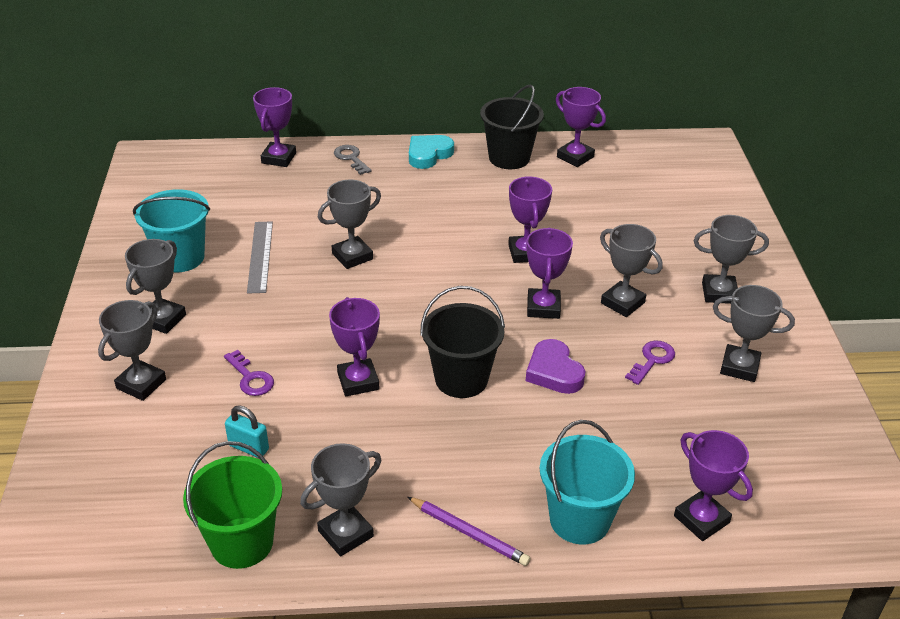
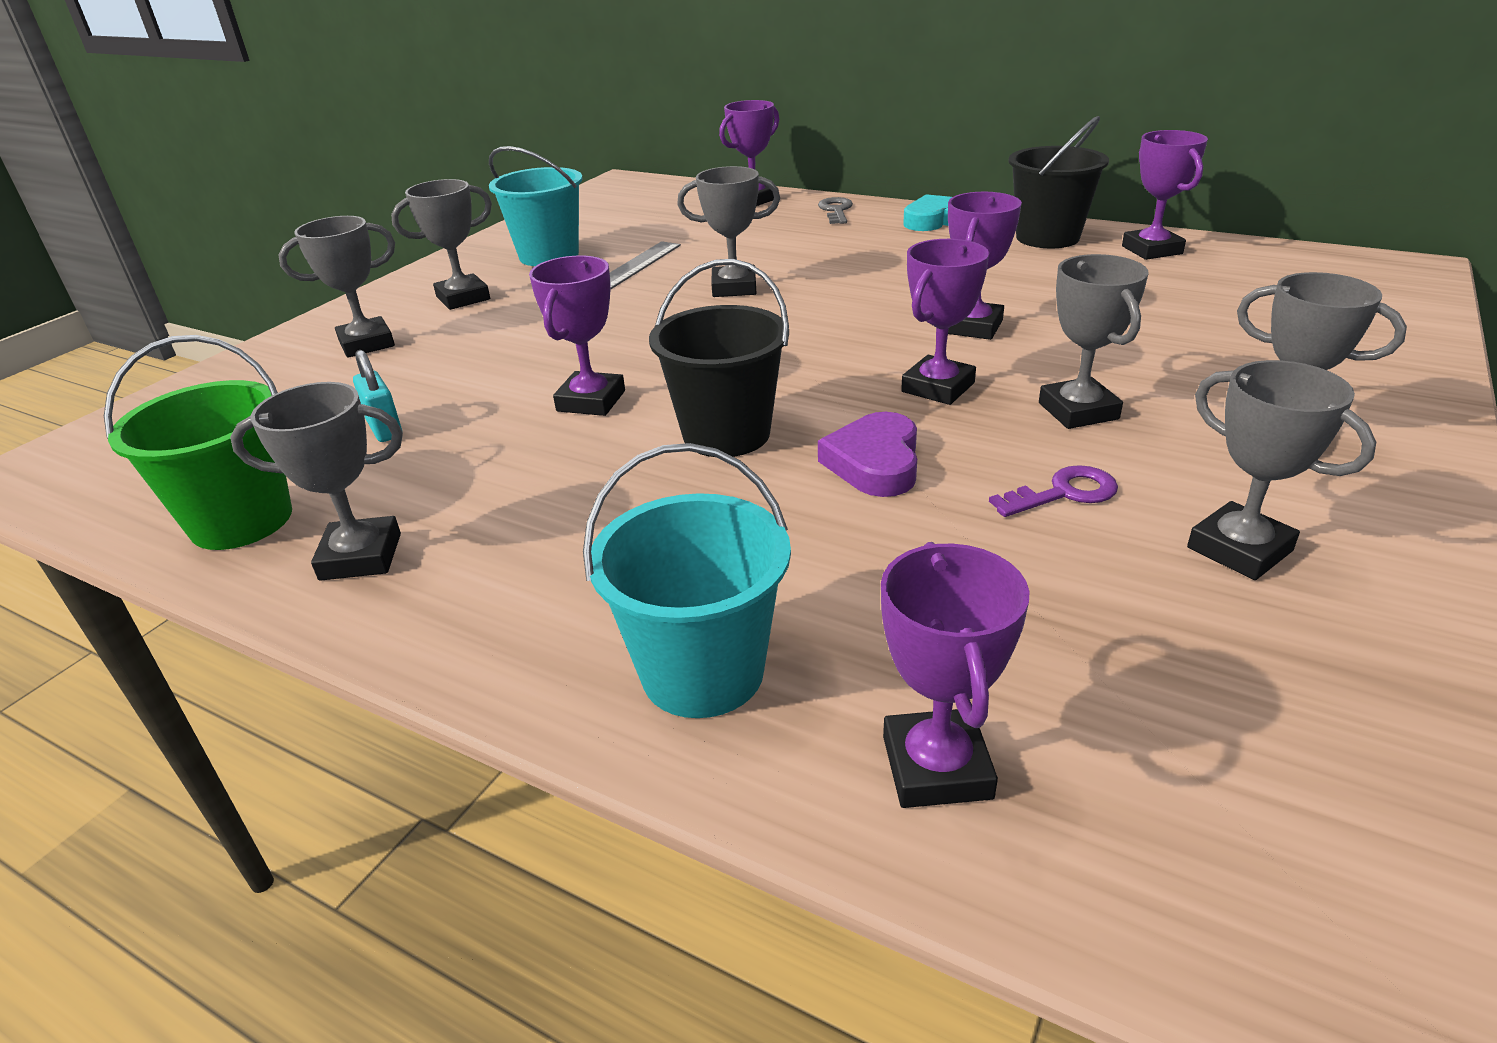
camera: 35 degrees right, 5 degrees down
(250, 378) = (477, 366): purple key -> none
(469, 533) = (513, 621): purple pencil -> none

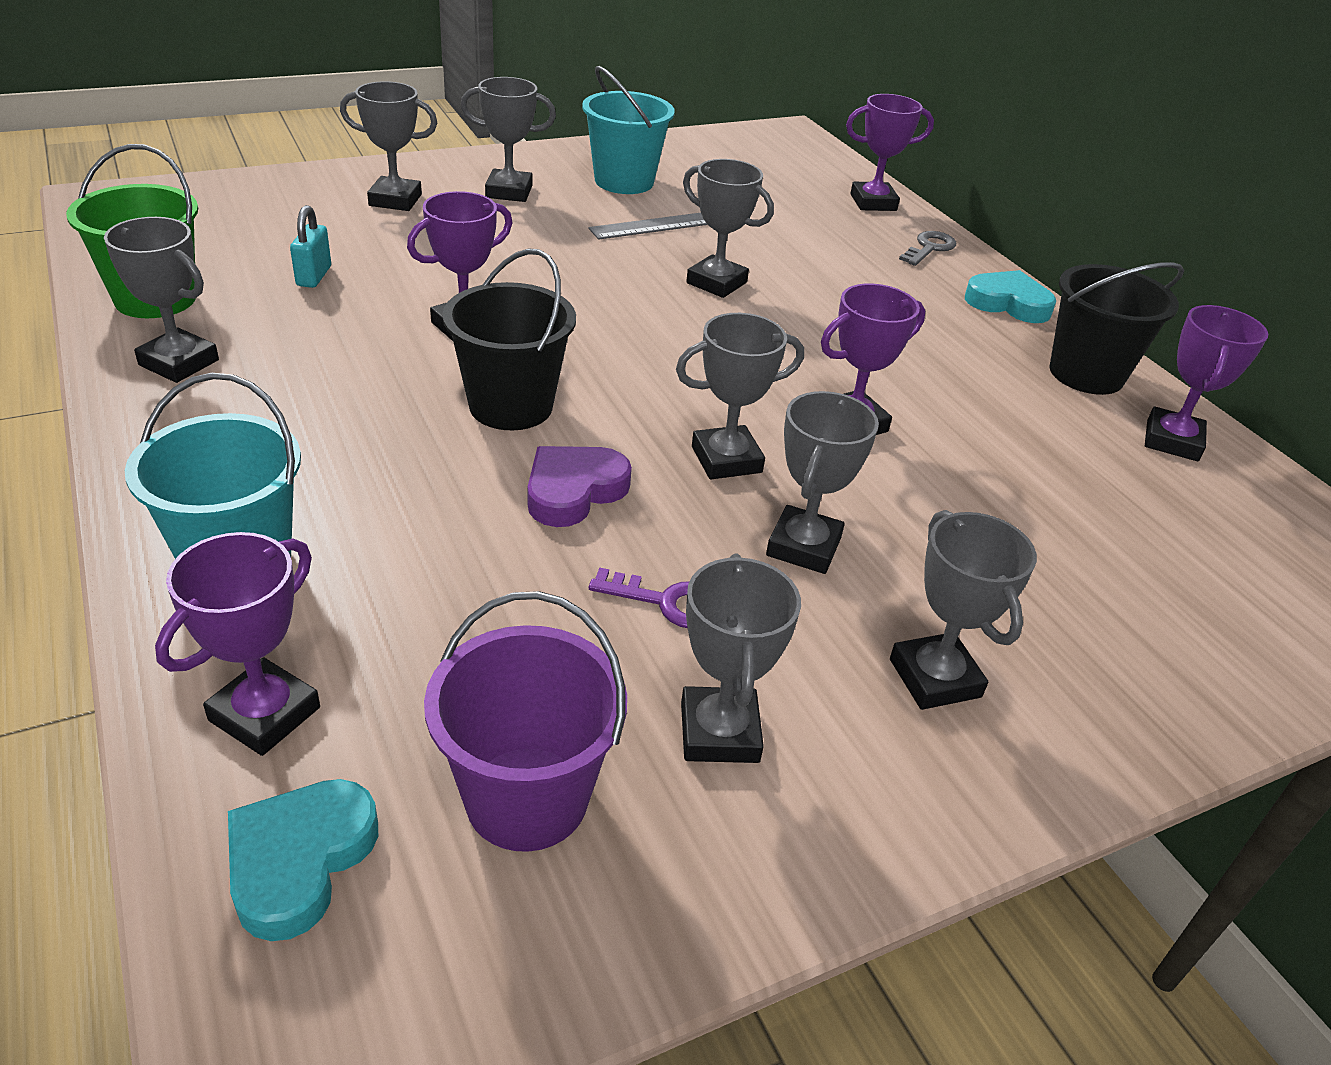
camera: 30 degrees right, 5 degrees up
(938, 387) = (726, 459): purple trophy -> grey trophy
(1163, 851) = (299, 861): none -> turquoise heart
(1216, 677) = (527, 798): none -> purple bucket

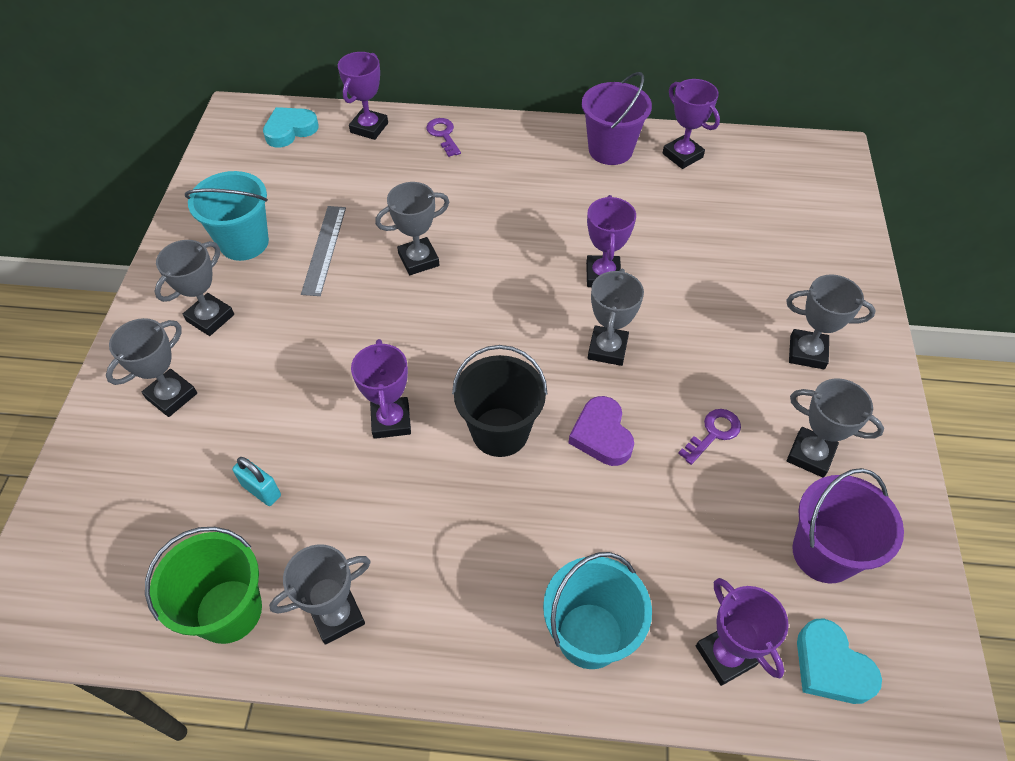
camera: 55 degrees left, 15 degrees up
(803, 546) = (696, 353): grey trophy -> none
(929, 248) = (443, 135): grey key -> purple key
(1008, 303) = (525, 138): turquoise heart -> turquoise heart (290, 130)
(1086, 374) = (610, 150): black bucket -> purple bucket

